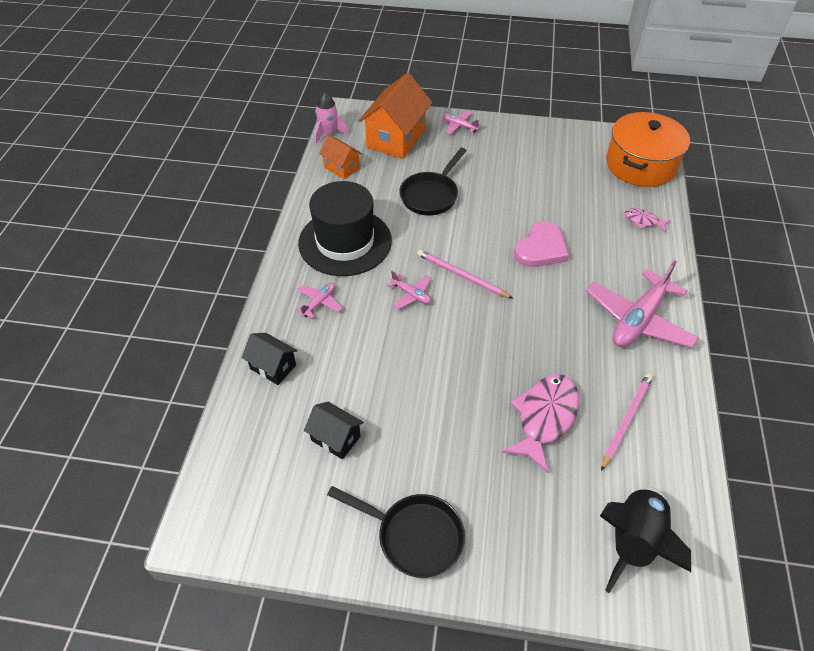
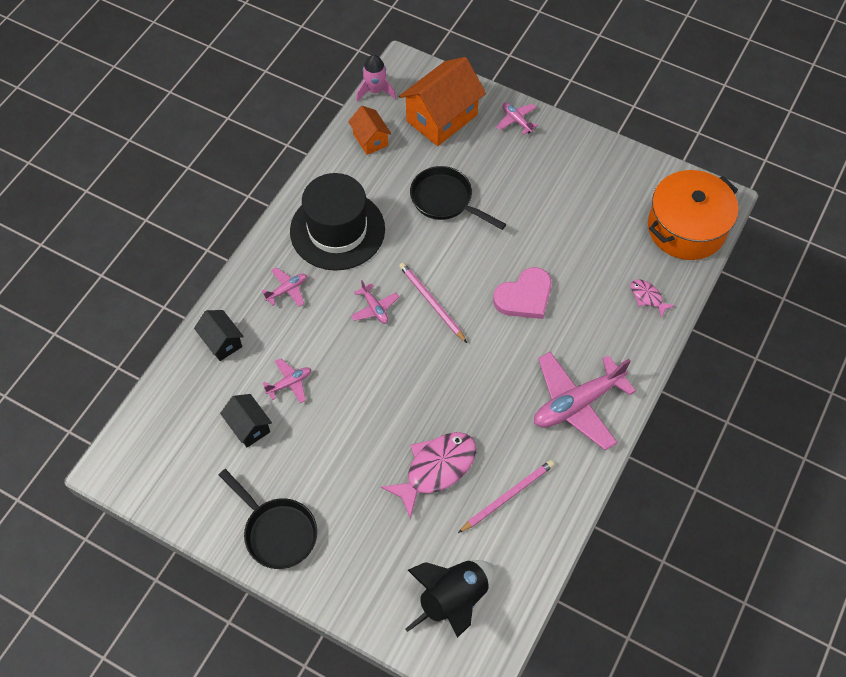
camera: 20 degrees right, 10 degrees up
(359, 384) = (289, 383): none -> pink plane
(431, 195) = (445, 200): black pan -> black pan turned 75 degrees clockwise

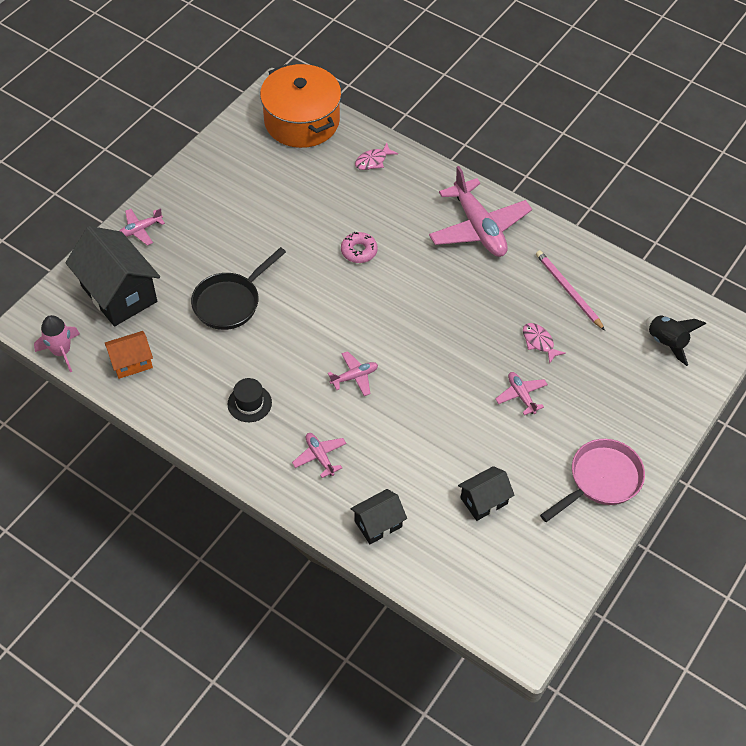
camera: 85 degrees left, 5 degrees down
(277, 532) = (600, 480): black pan -> pink pan
(289, 383) = (436, 460): pink plane -> pink plane (521, 395)
(337, 230) = (249, 403): black hat -> black hat, size x0.42
(431, 302) = (355, 327): pink pencil -> none
(436, 469) = (539, 342): pink fish -> pink fish, size x0.50
(442, 118) = (119, 294): orange house -> black house
(453, 600) = (666, 342): black rocket -> black rocket, size x0.66
(524, 296) = (359, 251): pink heart -> pink donut

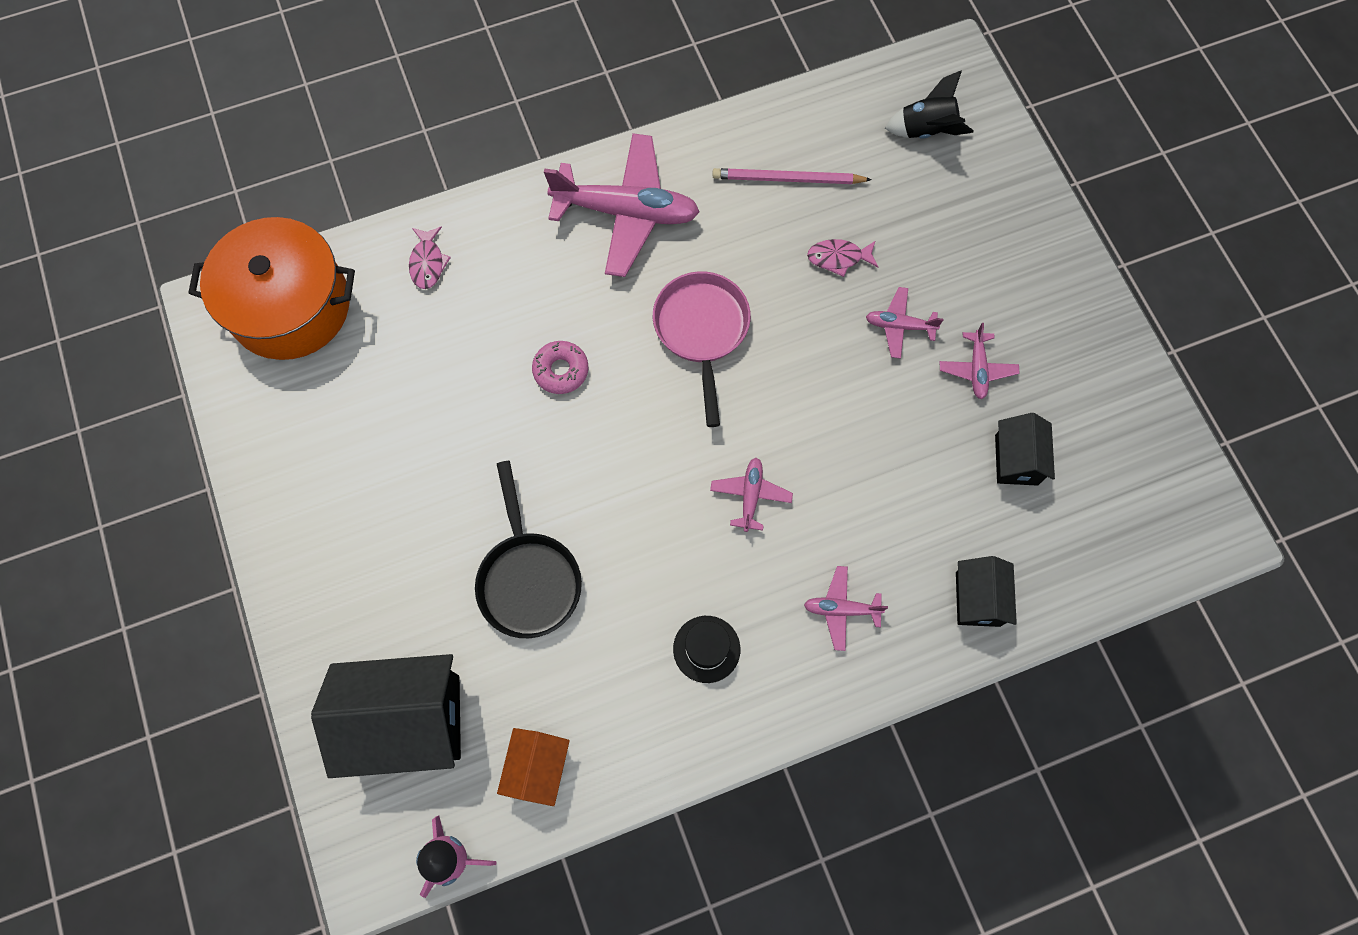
camera: 55 degrees left, 15 degrees up
(140, 230) = (316, 628): pink plane -> pink plane (977, 369)
(600, 480) = (1062, 319): pink pan -> pink pan (702, 331)

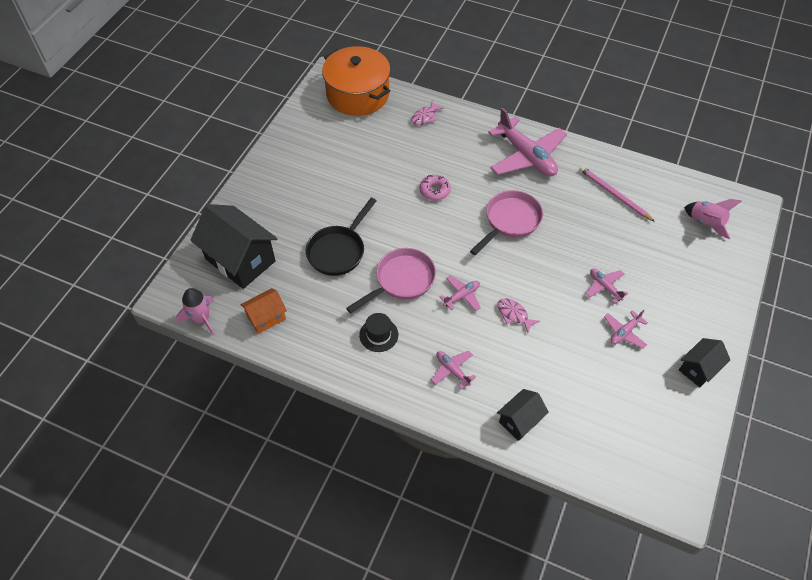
camera: 45 degrees right, 15 degrees down
(655, 545) = (401, 280): none -> pink pan
(838, 258) = (604, 240): pink fish -> pink fish (514, 314)
(926, 130) = (706, 223): black rocket -> pink rocket
(1016, 460) = (603, 383): black house -> black house (698, 369)

